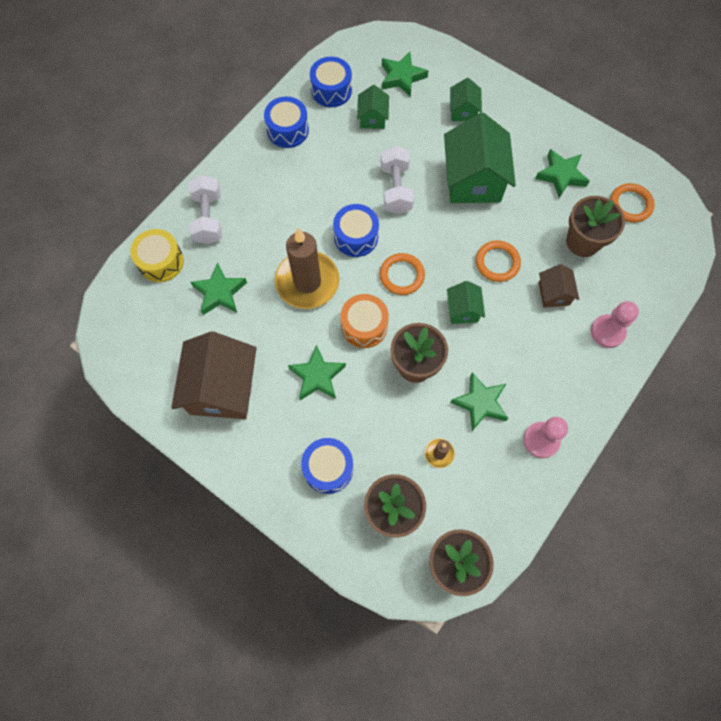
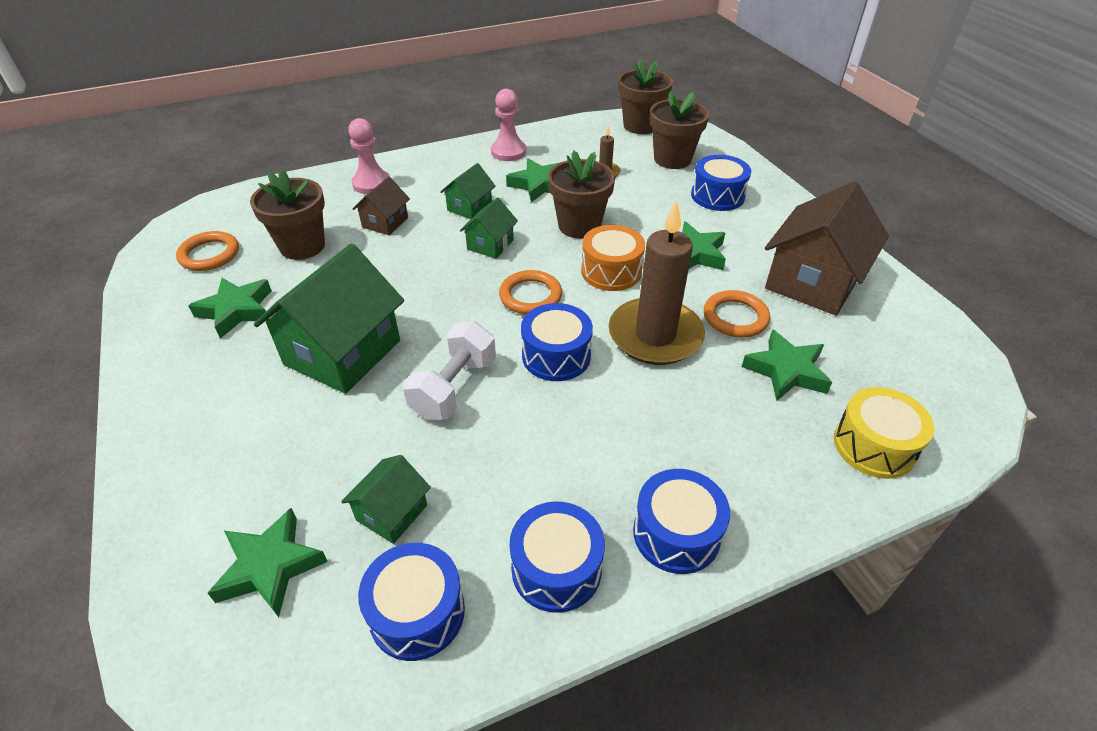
camera: 150 degrees left, 25 degrees down
(208, 218) = (773, 476): white dumbbell -> none
(244, 168) = (676, 533): none -> blue drum
(463, 111) = (246, 450): green house -> green house (469, 207)
(497, 262) = (411, 265): orange ring -> orange ring (735, 317)

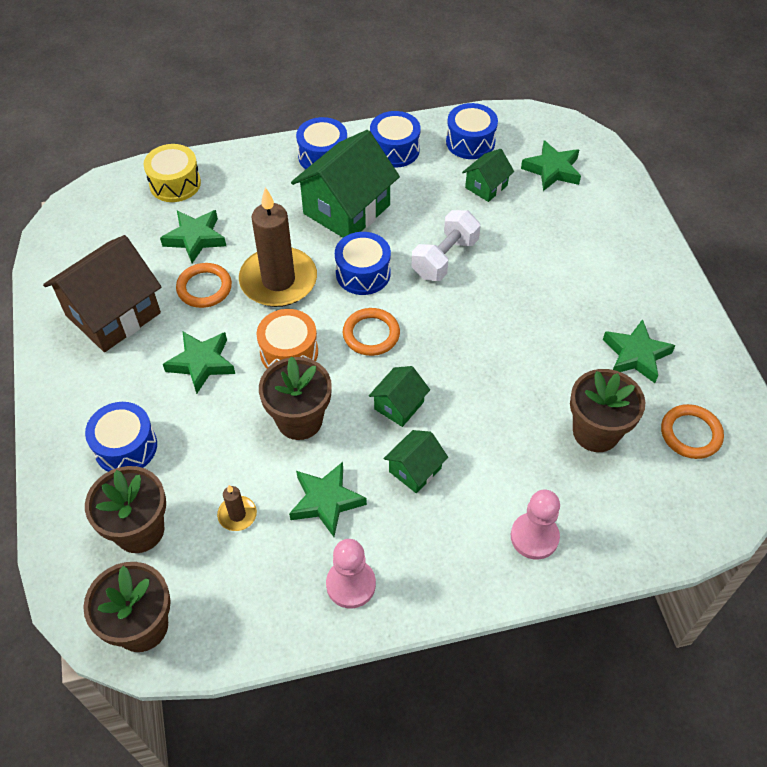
camera: 170 degrees left, 10 degrees up
(342, 352) = (533, 299): green house -> green house (346, 209)
(385, 222) = (511, 458): brown house -> none

